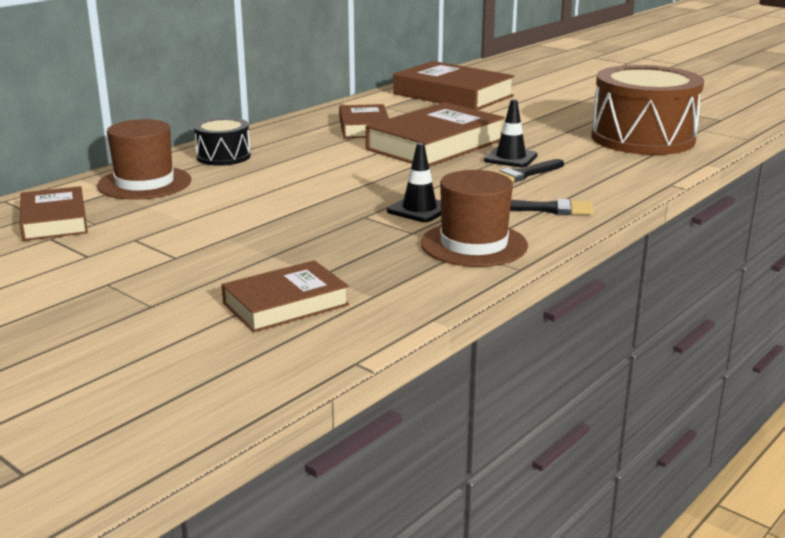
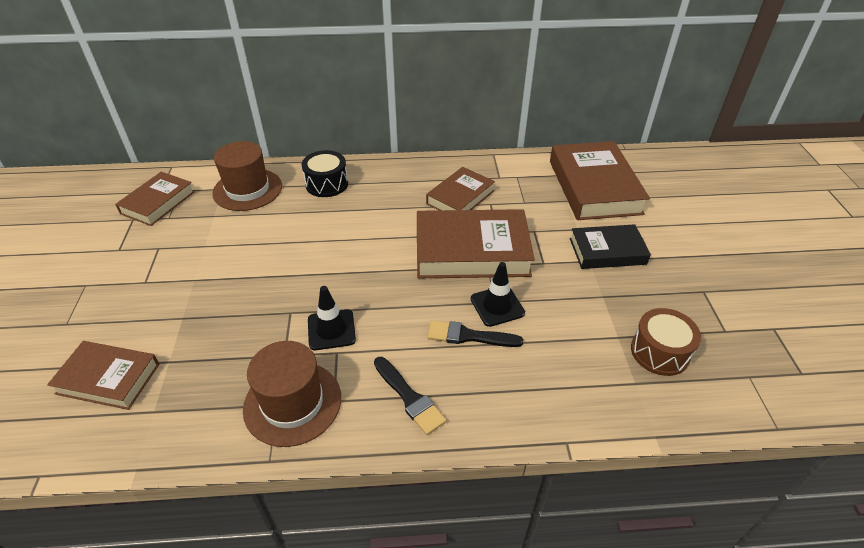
camera: 45 degrees right, 20 degrees up
(525, 116) = (607, 251): none -> black book
(642, 138) = (659, 352): brown drum -> brown drum, size x0.50

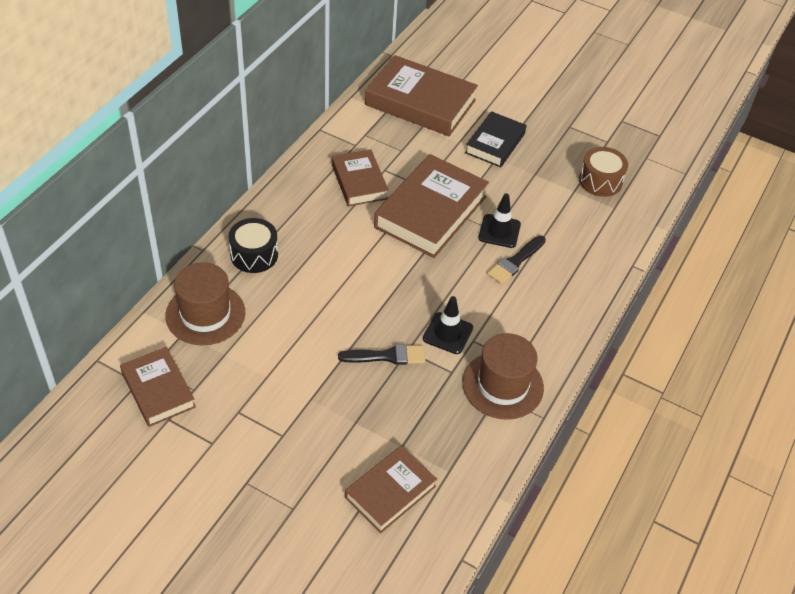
camera: 60 degrees left, 5 degrees up
(409, 397) = (545, 320): black brush -> black brush (387, 356)

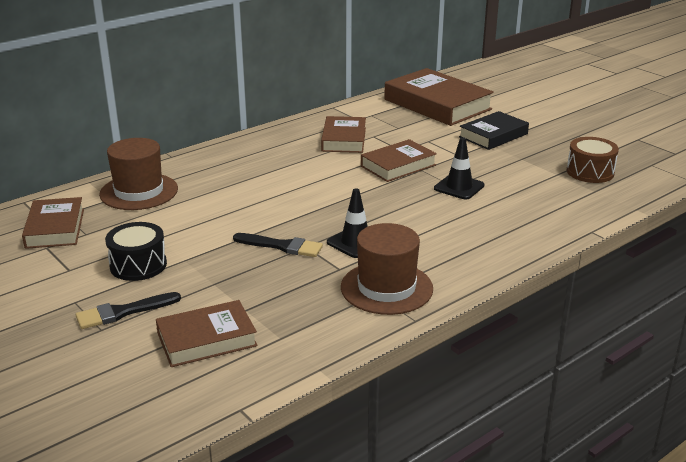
camera: 25 degrees right, 20 degrees down
(254, 255) = (213, 165): black drum -> black drum (138, 265)
(430, 212) = (398, 165): brown book -> brown book, size x0.60
(515, 261) = (462, 208): black brush -> black brush (123, 312)

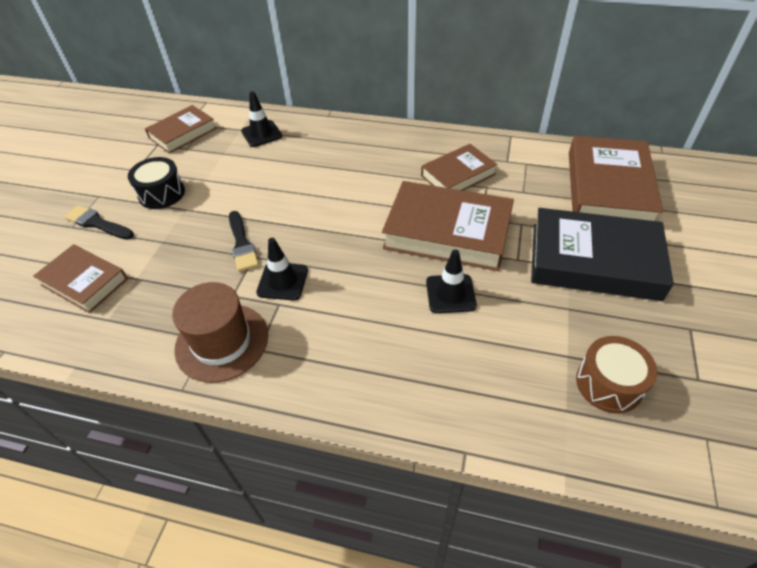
camera: 55 degrees right, 20 degrees up
(139, 192) = (261, 134): brown hat -> black traffic cone
(398, 165) = (447, 232): brown book -> brown book, size x1.66
(493, 135) = (594, 261): black book -> black book, size x1.66

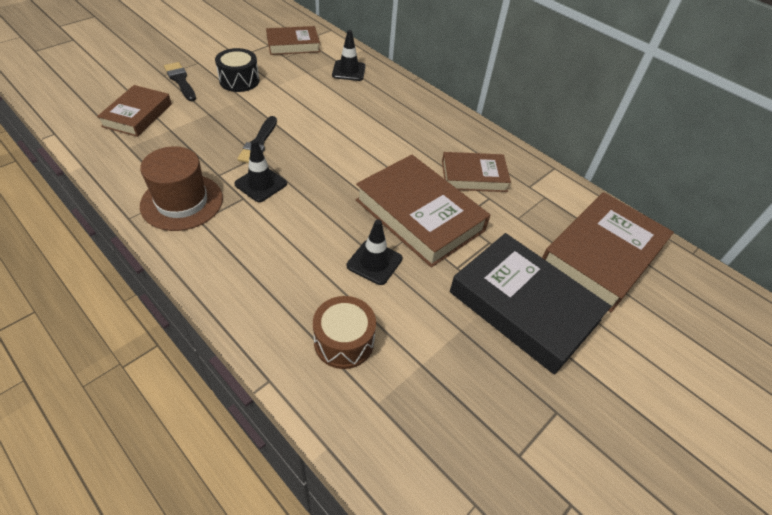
camera: 25 degrees right, 0 degrees up
(84, 282) = (137, 115): brown book -> brown book turned 45 degrees clockwise
(609, 384) = (433, 407): brown drum -> brown drum (344, 341)

